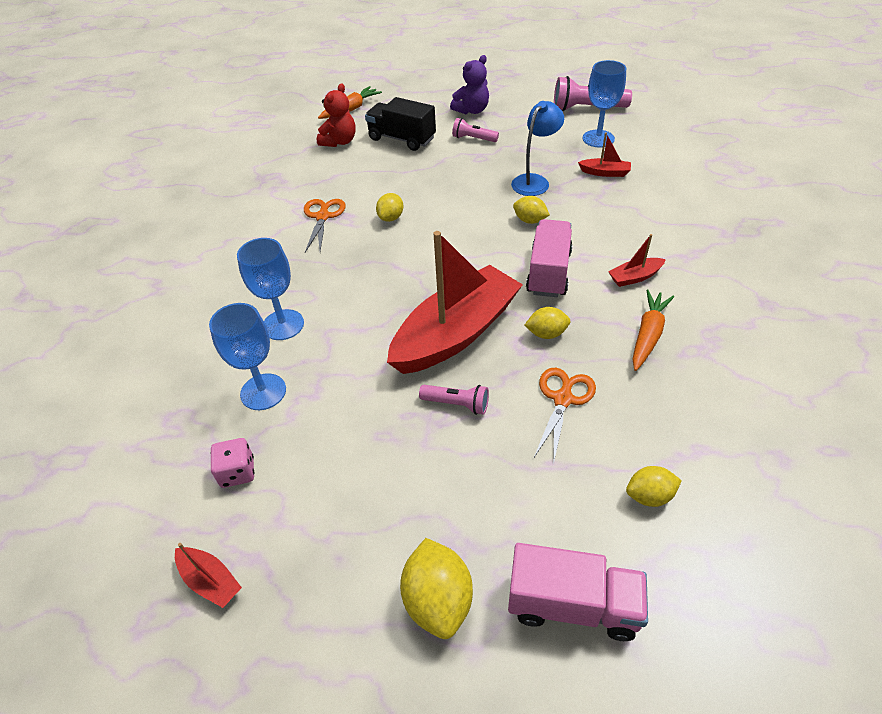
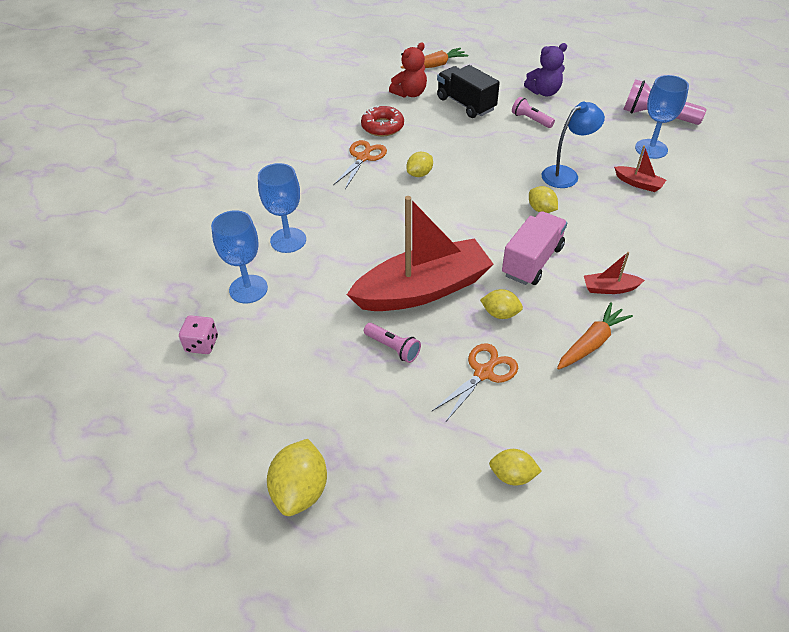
camera: 20 degrees right, 0 degrees up
(210, 581) = (148, 415): red boat -> none
(327, 180) = (382, 126): none -> red donut
(572, 604) = (401, 533): pink truck -> none

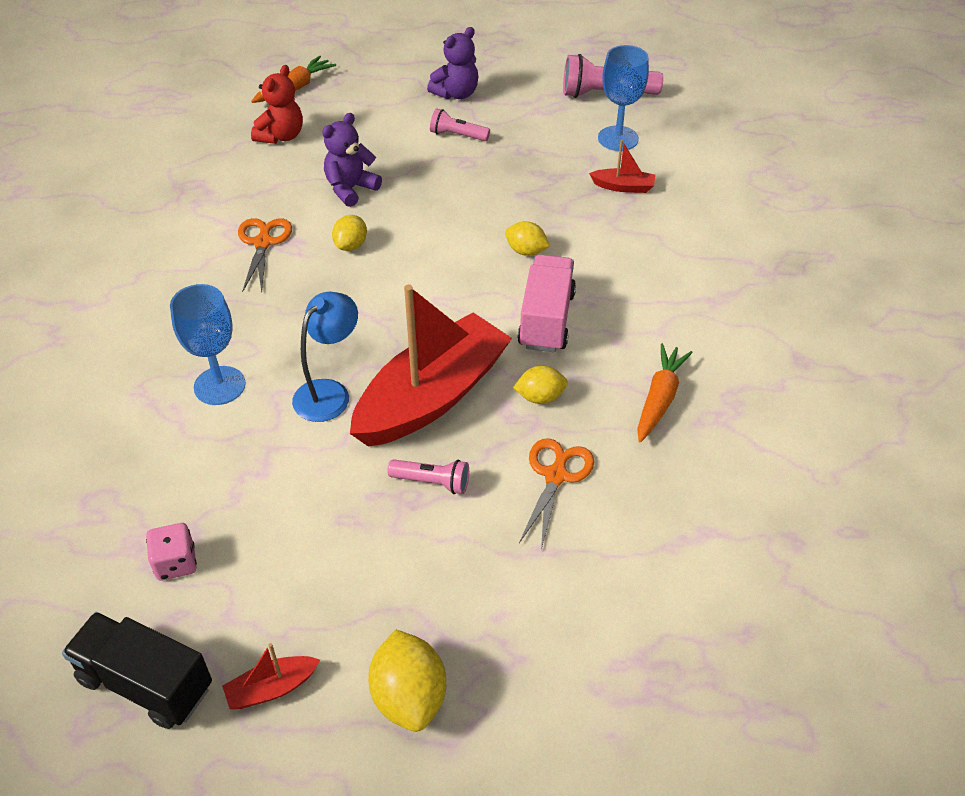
camera: 25 degrees left, 0 degrees up
(248, 289) = (200, 468): blue goblet -> none
(382, 126) = (267, 192): red donut -> none
(438, 137) = (350, 189): none -> purple teddy bear
(466, 104) = (363, 134): black truck -> black truck (145, 683)
(512, 475) = (645, 583): yellow lemon -> none
(566, 174) = (534, 197): blue lamp -> blue lamp (329, 392)
(609, 288) = (650, 327): red boat -> red boat (272, 688)

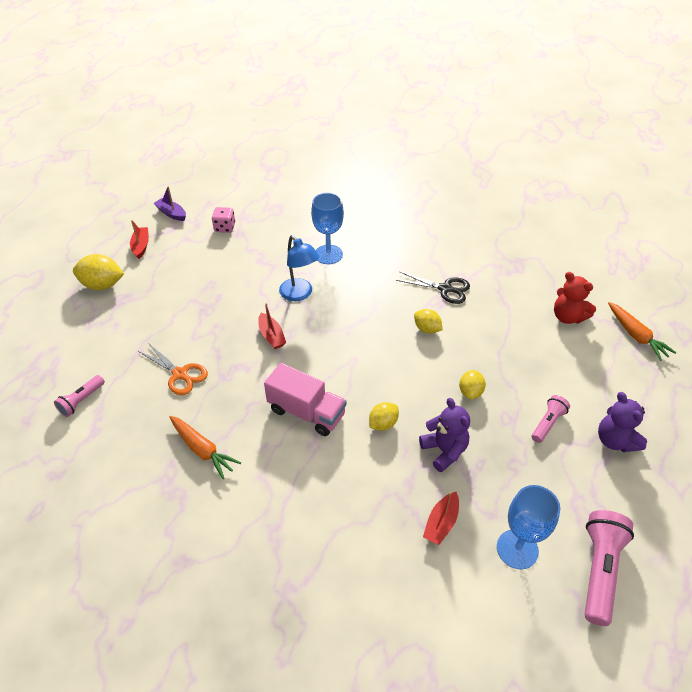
camera: 110 degrees right, 0 degrees up
(145, 683) = (171, 213): black truck -> purple boat
(263, 242) = (445, 289): orange scissors -> black scissors
(350, 189) = (491, 342): purple teddy bear -> purple teddy bear (444, 451)
(432, 397) = (271, 336): red boat -> red boat, size x0.40
(432, 482) = (211, 321): pink flashlight -> pink flashlight (81, 401)
(540, 397) = (241, 386): yellow lemon -> yellow lemon (470, 392)

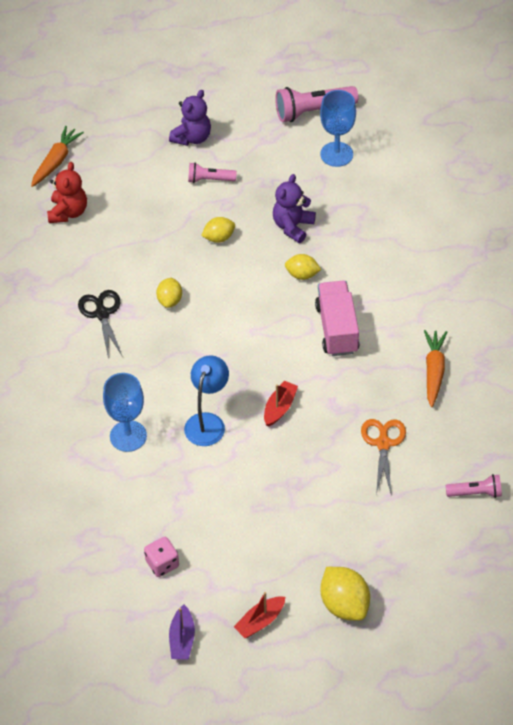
camera: 125 degrees left, 5 degrees up
(441, 523) = (355, 200): red boat -> none

